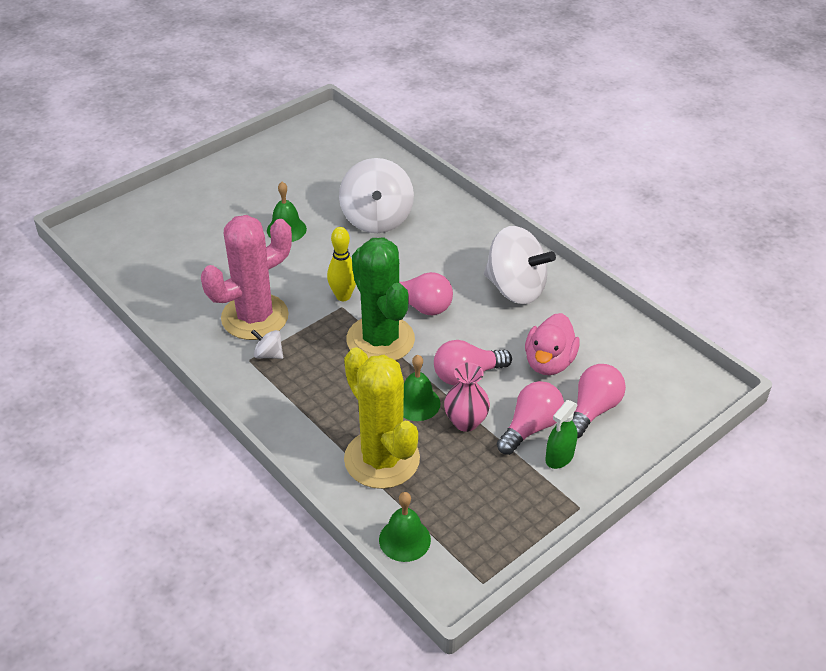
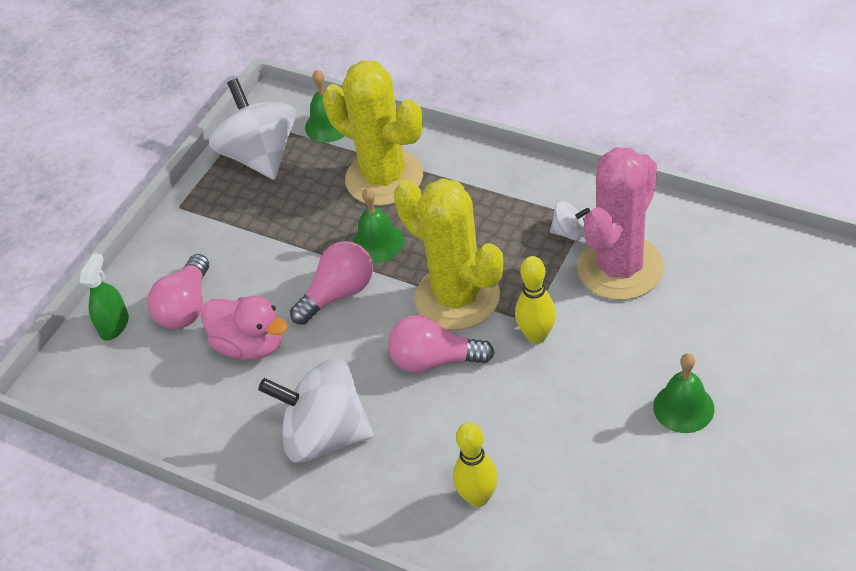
camera: 165 degrees right, 5 degrees up
(377, 219) = (572, 479): white spinning top -> white spinning top (260, 156)
(380, 340) = (457, 297): green cactus -> yellow cactus
(436, 228) = (478, 498): none -> yellow bowling pin
(465, 422) = (318, 243): pink vase -> none
(530, 427) = (248, 262): pink light bulb -> none
(549, 362) = (250, 345): pink duck -> pink duck turned 120 degrees clockwise
(559, 457) = (210, 244): green spray bottle -> green spray bottle (114, 325)

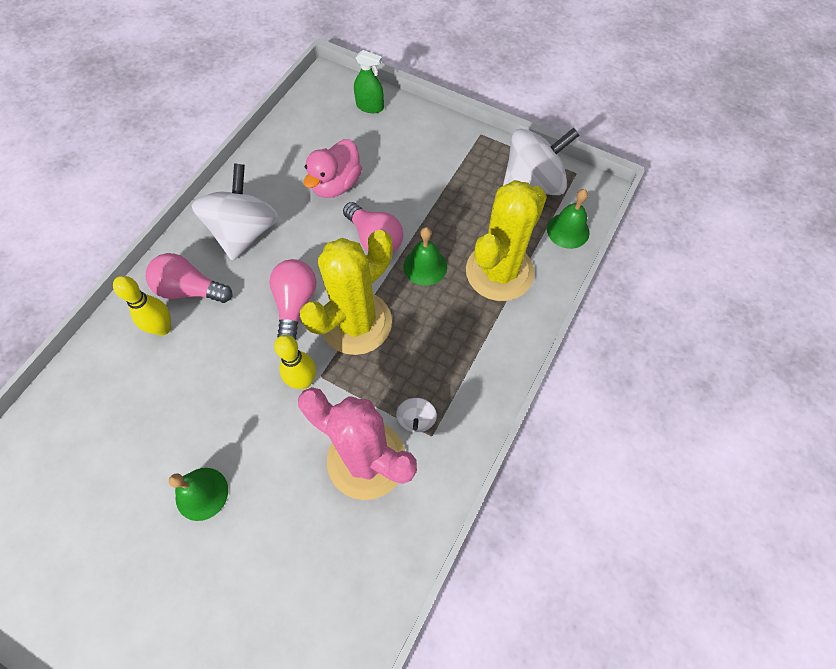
camera: 85 degrees right, 15 degrees up
(186, 307) = (379, 145): pink light bulb -> pink light bulb (190, 290)

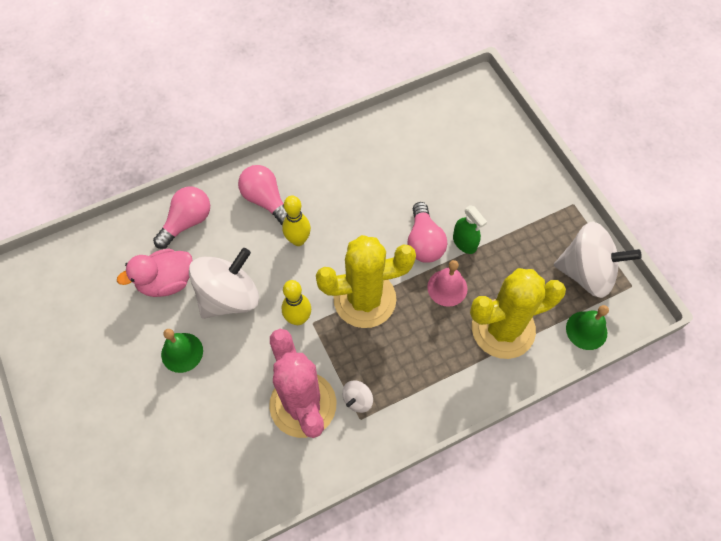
camera: 35 degrees right, 0 degrees up
(163, 328) = (230, 218): yellow bowling pin -> yellow bowling pin (298, 240)
(244, 232) = (332, 178): white spinning top -> white spinning top (229, 296)
(295, 304) = (331, 257): pink light bulb -> pink light bulb (187, 222)
(336, 184) = (425, 180): pink duck -> pink duck (166, 281)
(370, 106) = (497, 128): green spray bottle -> green spray bottle (464, 242)
(425, 266) = (447, 287): green bell -> pink bell

